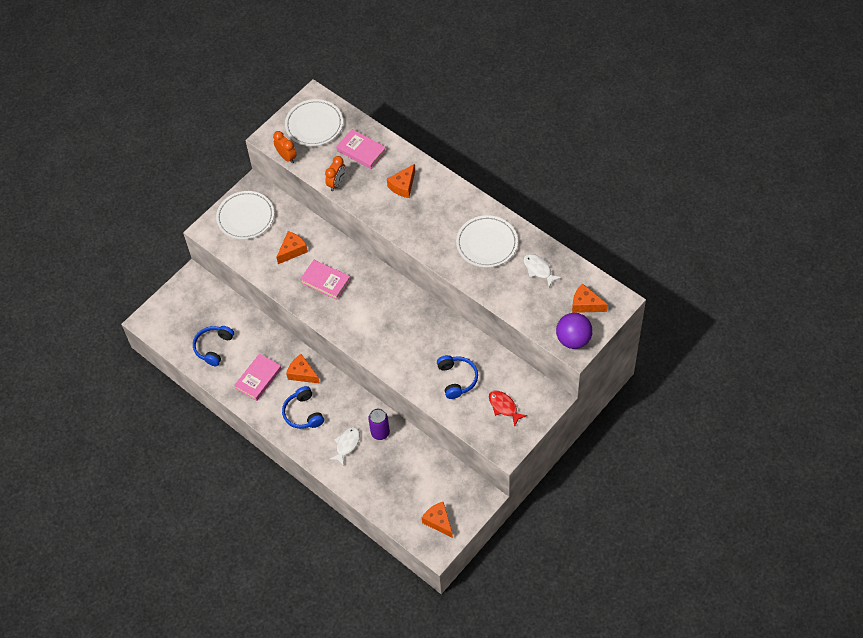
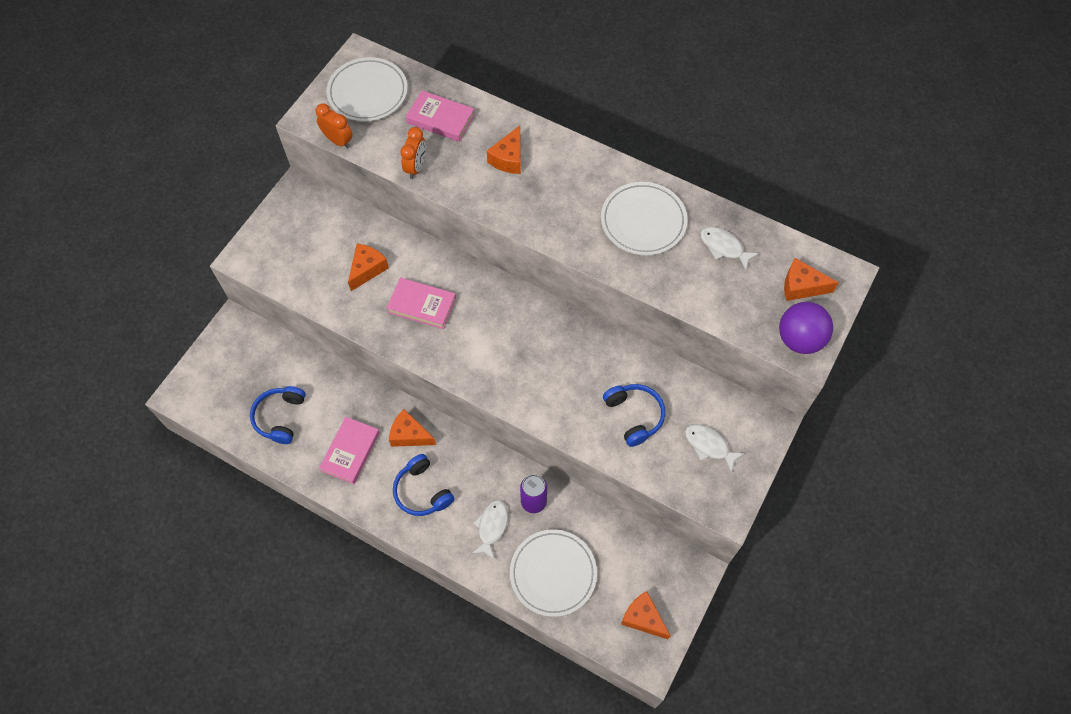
camera: 15 degrees left, 5 degrees up
(245, 217) = (293, 233): white plate -> white plate (553, 573)
(504, 407) = (709, 446): red fish -> white fish

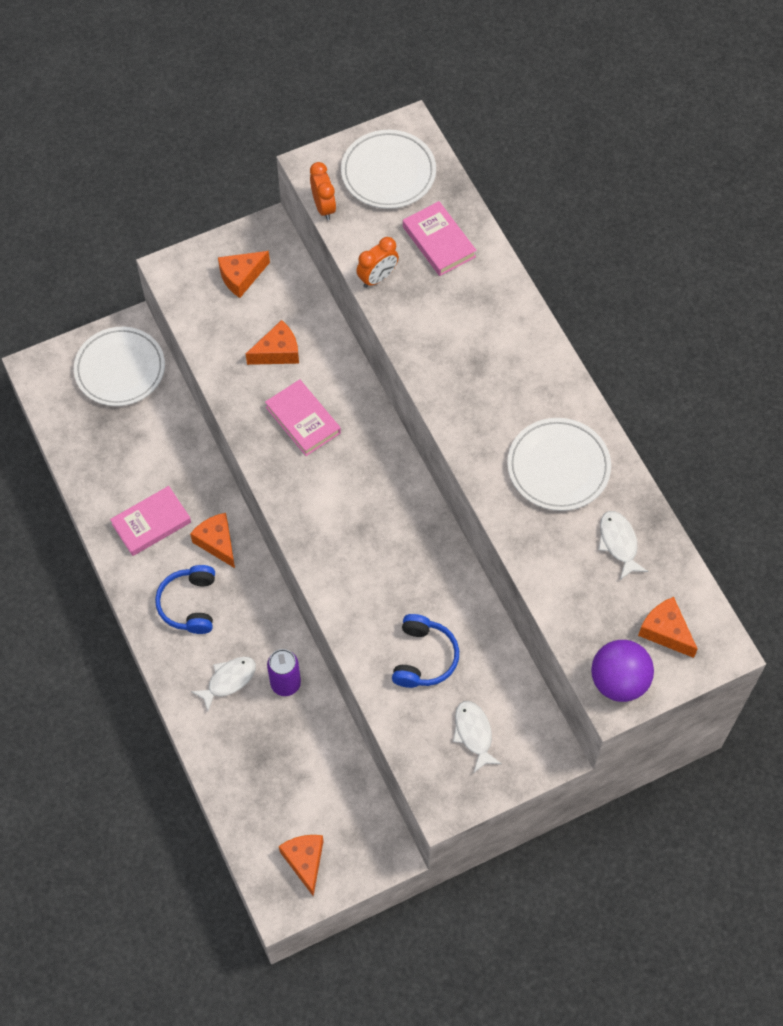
camera: 35 degrees right, 0 degrees up
(280, 417) = (111, 448): blue headphones -> none
(509, 158) = (475, 322): orange cheese -> orange cheese (241, 277)
(553, 573) = (252, 762): white plate -> white plate (120, 369)

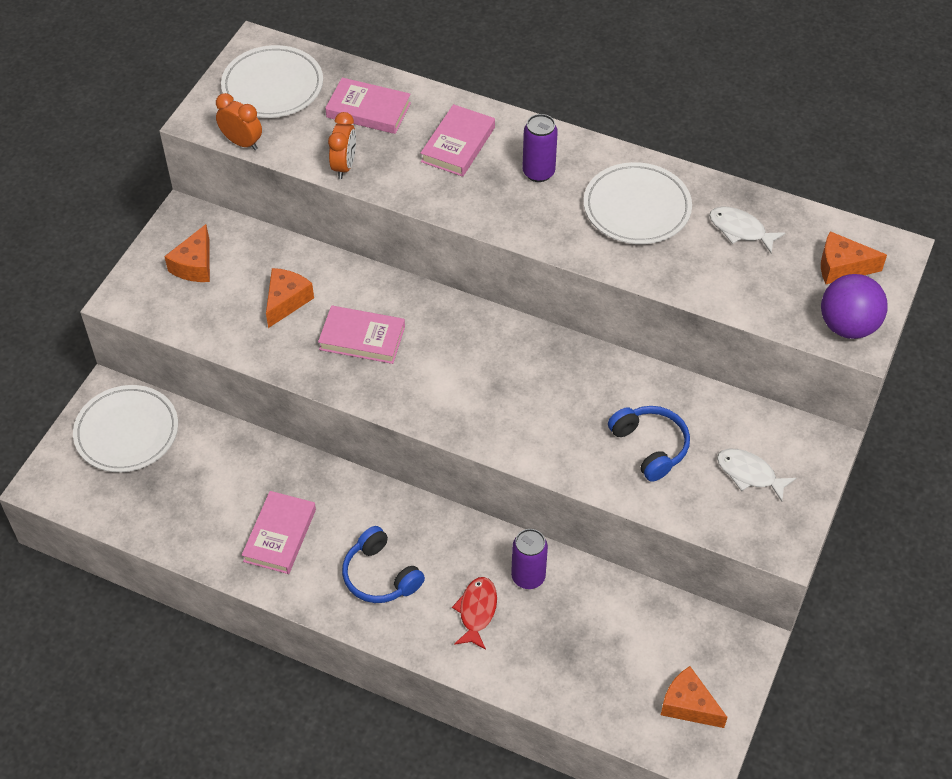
camera: 40 degrees left, 10 degrees down
(217, 542) = (355, 509): orange cheese -> none
(228, 680) = (477, 611): white fish -> red fish
(477, 318) = (458, 144): none -> pink book
(514, 384) = (538, 172): none -> purple can

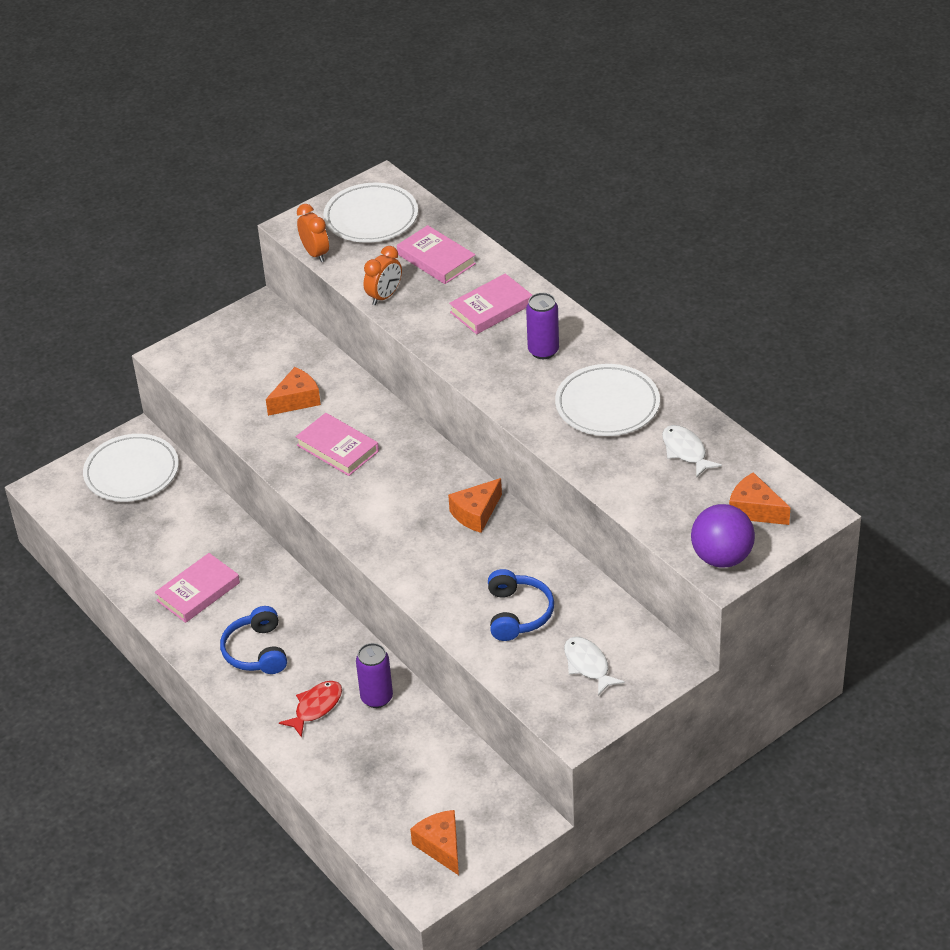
camera: 30 degrees right, 10 degrees down
(195, 265) = (243, 349): orange cheese -> orange cheese (476, 513)

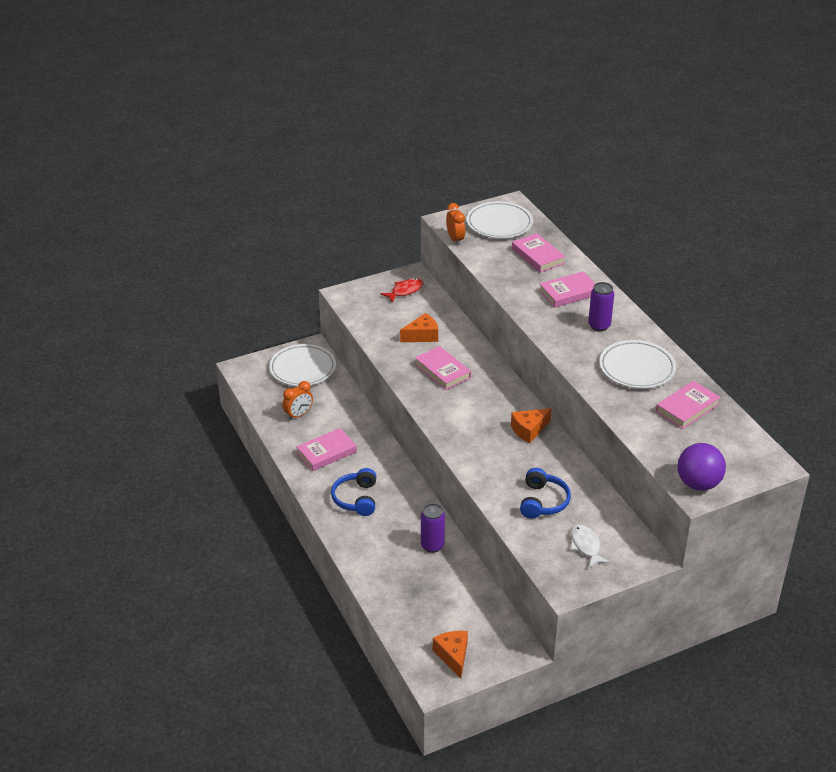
camera: 10 degrees right, 5 degrees down
(316, 707) = (388, 544): red fish -> red fish (405, 291)
(384, 296) = (496, 273): orange clock -> orange clock (298, 415)
(685, 451) = (687, 408): white fish -> pink book
(754, 510) = (730, 456): orange cheese -> none

